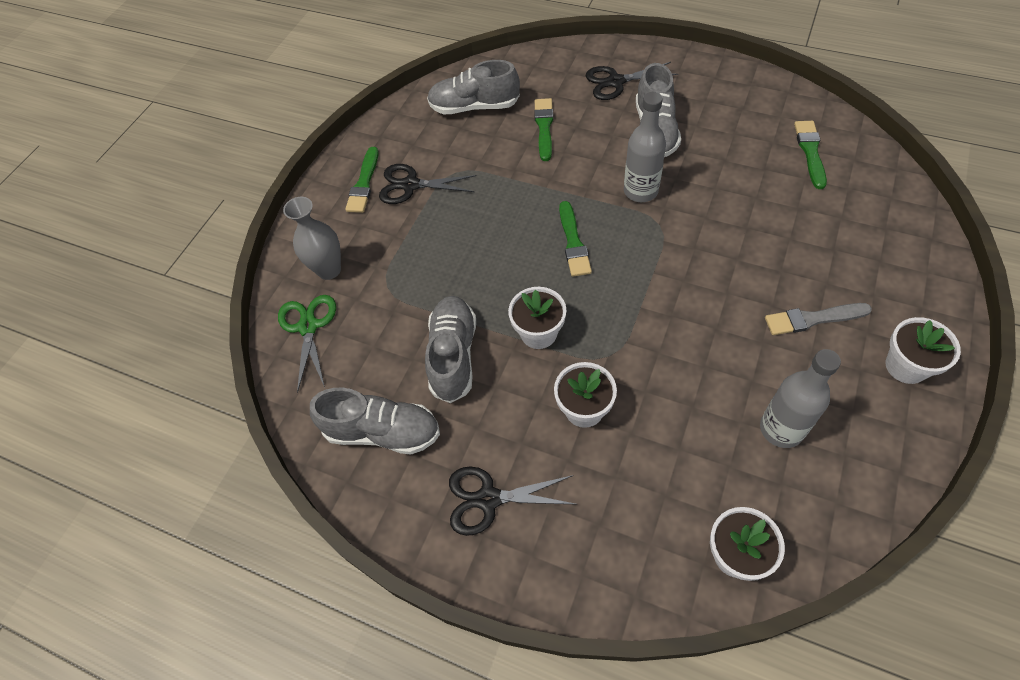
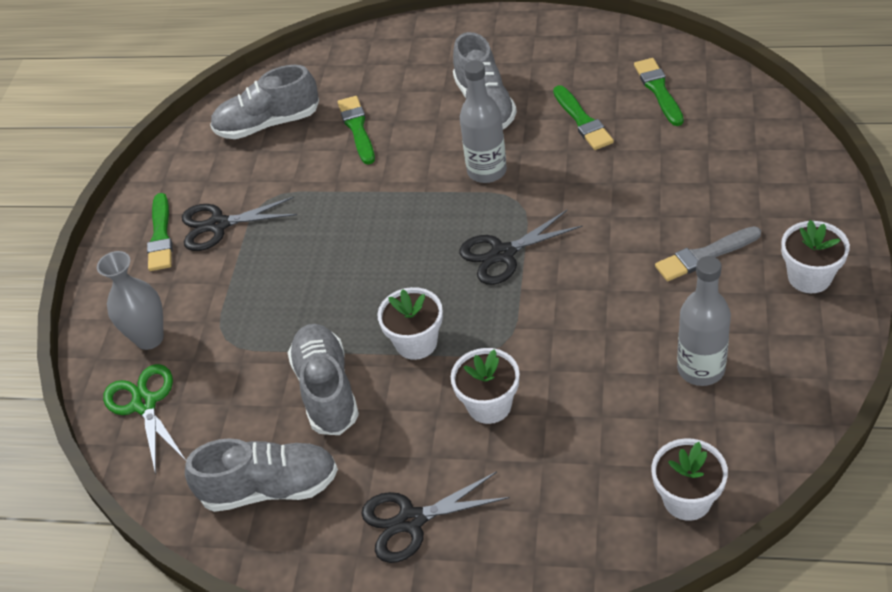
camera: 15 degrees left, 10 degrees down
(573, 242) = (427, 241): green brush -> green brush (582, 121)
(615, 82) = (425, 62): black scissors -> black scissors (503, 254)

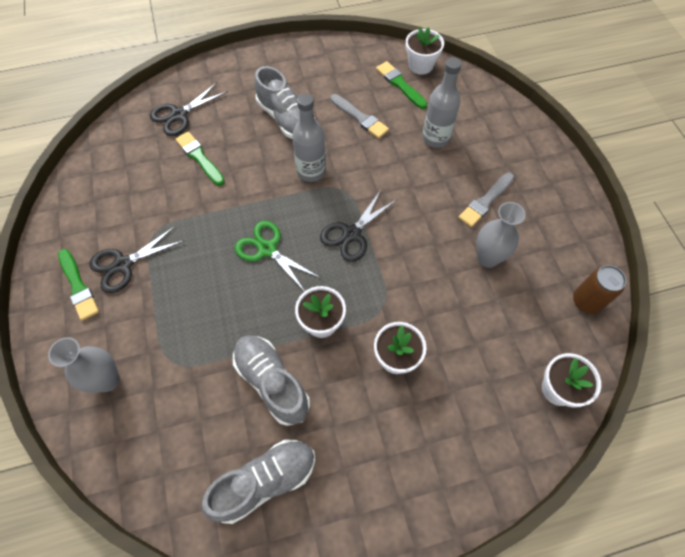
camera: 30 degrees left, 15 degrees up
(145, 404) = (129, 441): green scissors -> green scissors (267, 249)
(268, 124) = (127, 169): grey shoe -> none
(411, 521) = (383, 471): black scissors -> black scissors (179, 115)
(582, 121) = (360, 118): green brush -> grey brush
(671, 323) = (487, 258): none -> grey vase
(701, 369) = (521, 287): grey bottle -> grey bottle (435, 138)
(785, 409) = (586, 301): none -> brown can
(809, 277) = (556, 201): white flower pot -> white flower pot (420, 65)

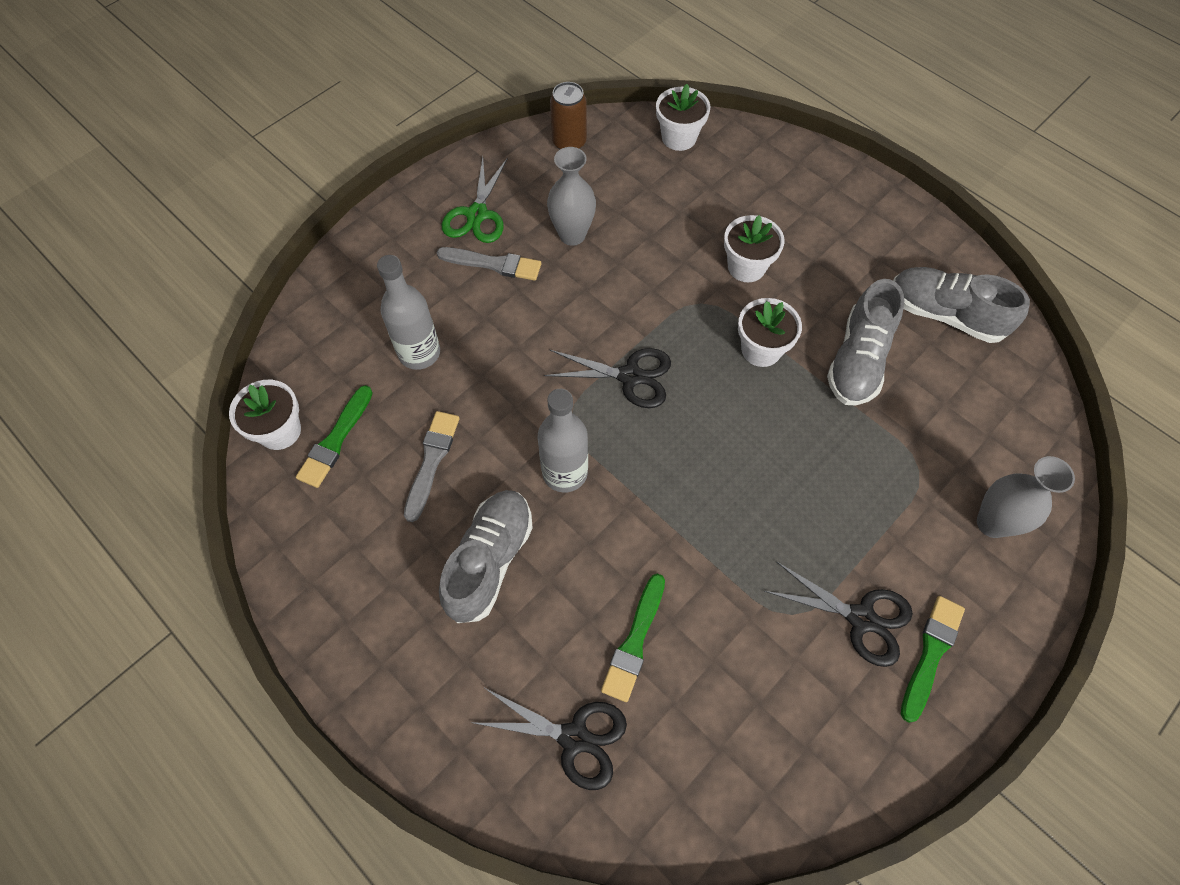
camera: 120 degrees left, 0 degrees up
(267, 249) = (714, 457): green scissors -> green scissors (477, 214)

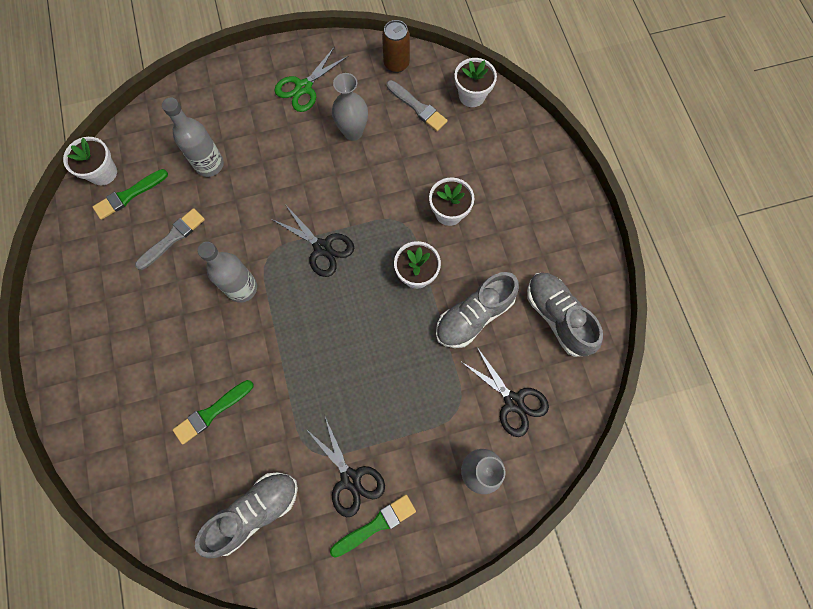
camera: 30 degrees right, 10 degrees up
(489, 561) = (165, 317): grey shoe -> grey shoe (255, 511)
(493, 264) = (291, 127): grey brush -> grey brush (417, 107)
(574, 738) = (142, 446): black scissors -> black scissors (513, 401)

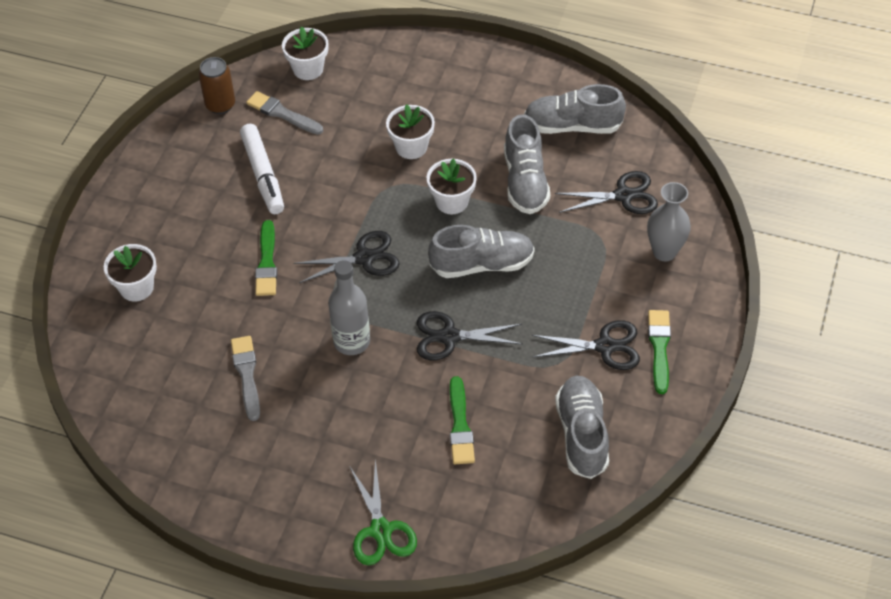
camera: 55 degrees left, 20 degrees down
(103, 172) = (114, 403): white flower pot -> white flower pot (136, 287)
(129, 195) = (162, 391): green brush -> green brush (267, 262)
(209, 165) = (191, 306): grey bottle -> none
(288, 353) = (449, 336): none -> black scissors
(303, 87) = (176, 188): green scissors -> green scissors (380, 530)
(353, 132) = (263, 174): grey vase -> white marker
(371, 334) = (482, 264): none -> grey shoe
(417, 107) = (282, 113): grey brush -> grey brush turned 135 degrees counterclockwise

